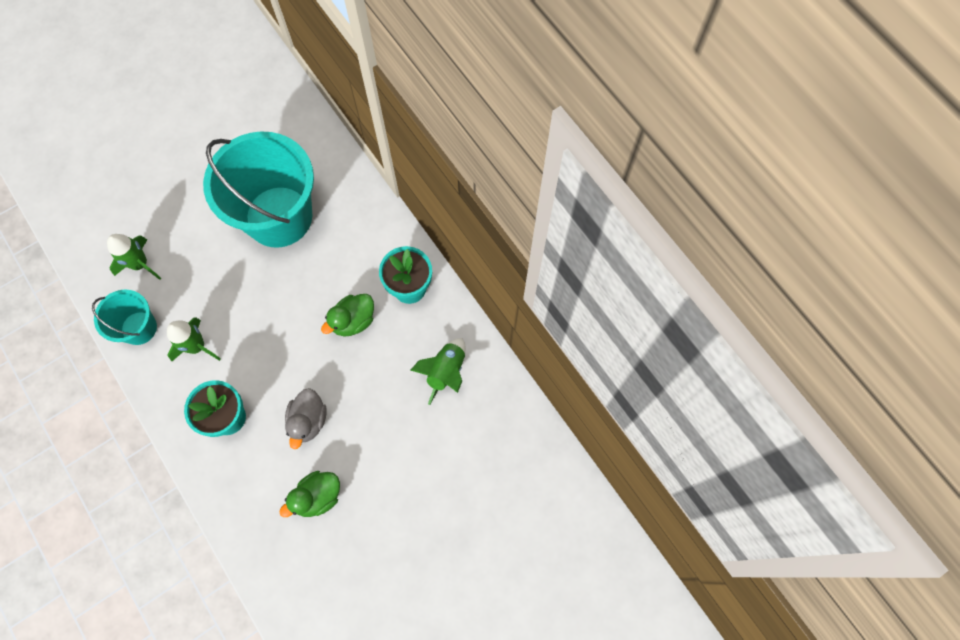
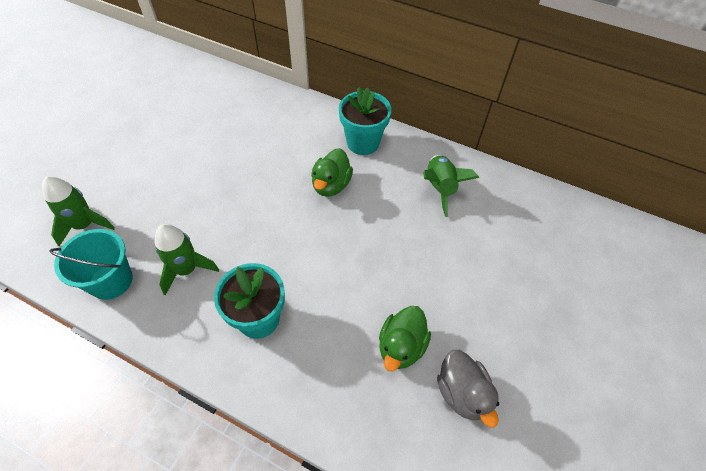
camera: 30 degrees left, 15 degrees down
(279, 216) = (211, 137): turquoise bucket -> none
(308, 421) = (344, 282): grey duck -> grey duck (462, 393)

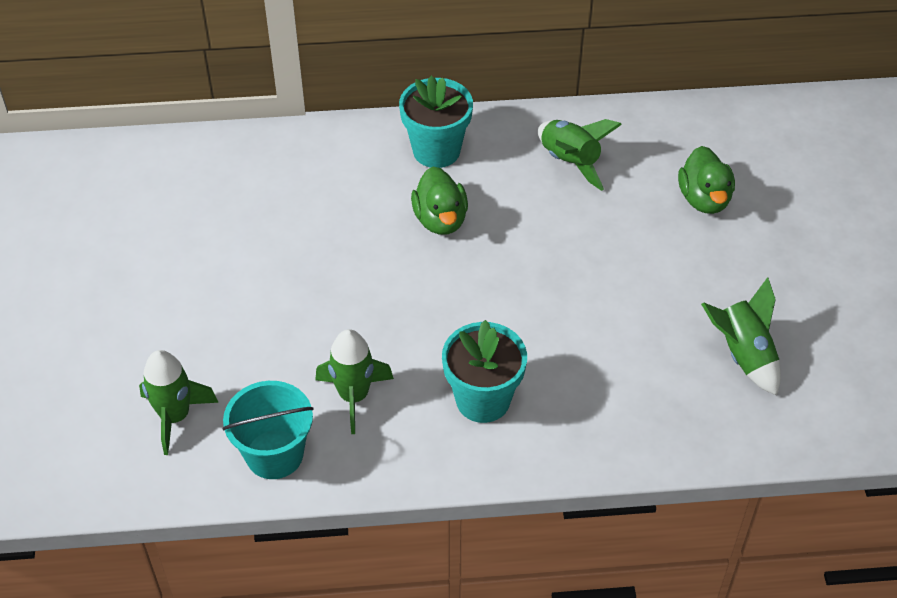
camera: 30 degrees left, 5 degrees down
(401, 346) = (653, 345): green duck -> green duck (704, 199)
(462, 393) = (743, 355): grey duck -> green rocket

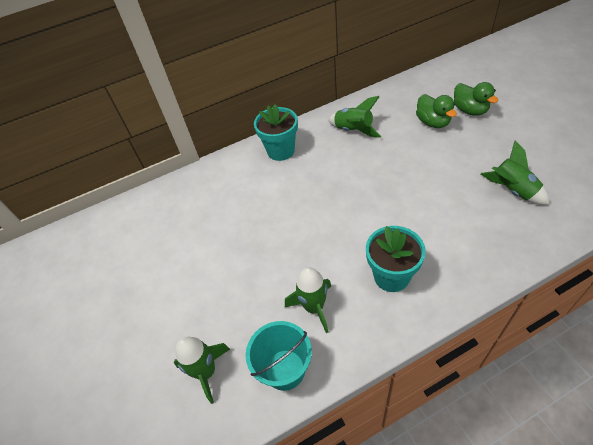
camera: 15 degrees left, 0 degrees up
(440, 219) = (304, 184): green duck -> green duck (470, 110)

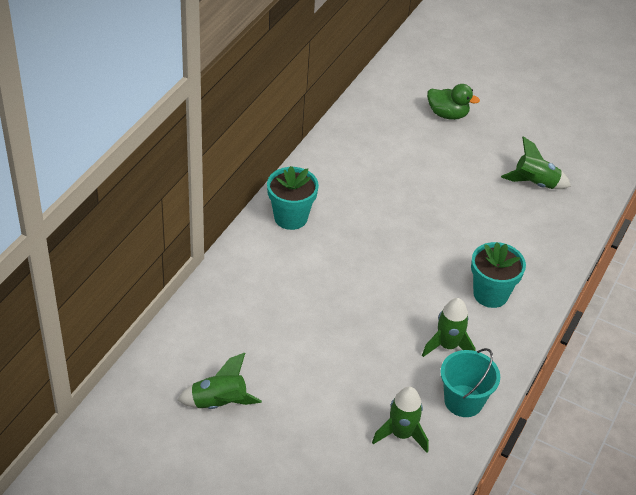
camera: 45 degrees left, 5 degrees down
(353, 130) = (349, 170): green rocket -> green rocket (219, 403)
(433, 122) = (422, 138): green duck -> none

